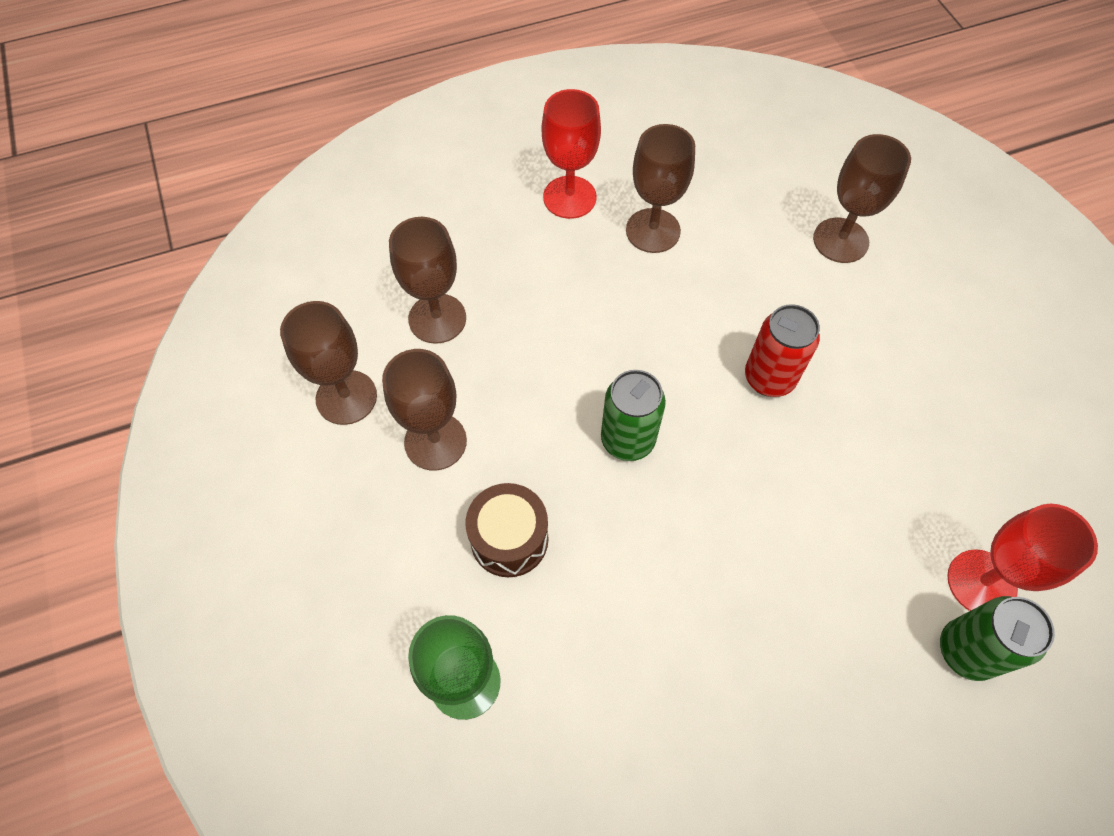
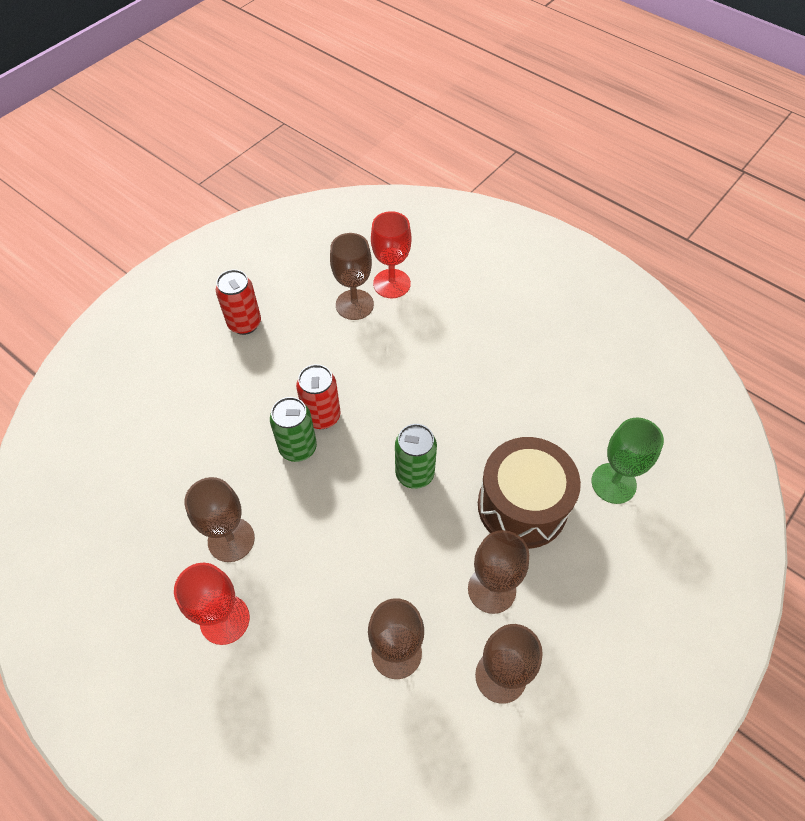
camera: 120 degrees left, 5 degrees down
(509, 539) = (522, 506): brown drum -> brown drum, size x1.67
(840, 240) = (183, 417): brown goblet -> brown goblet (354, 305)
(966, 650) = (432, 280): green can -> green can (298, 448)
(971, 353) = (244, 323): none -> red can

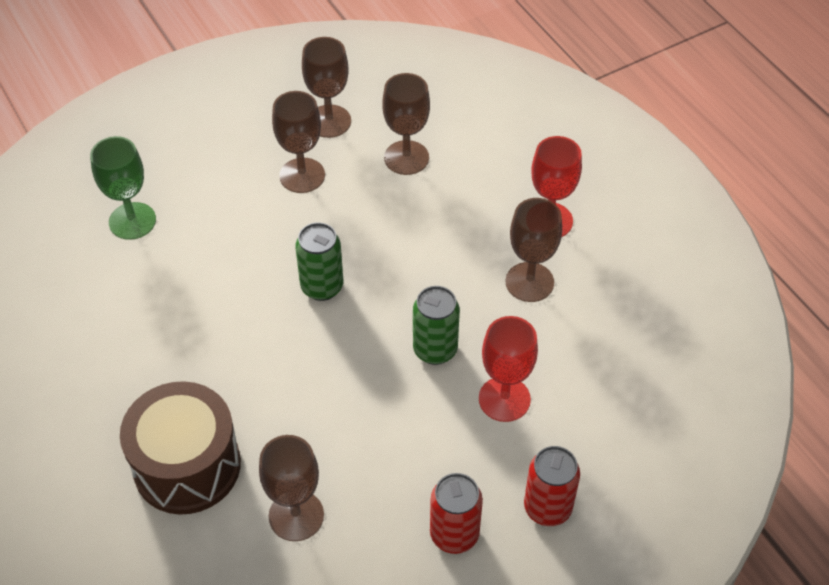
camera: 160 degrees left, 5 degrees down
(322, 416) = (396, 376): red can -> red can (547, 508)
(391, 284) = (230, 533): red goblet -> red goblet (504, 399)
(522, 506) = (233, 228): brown drum -> brown drum (187, 465)

